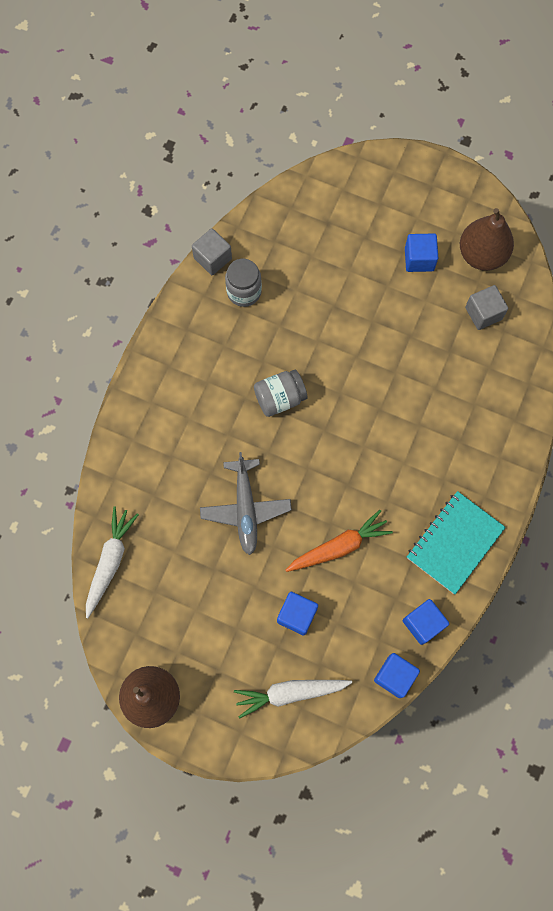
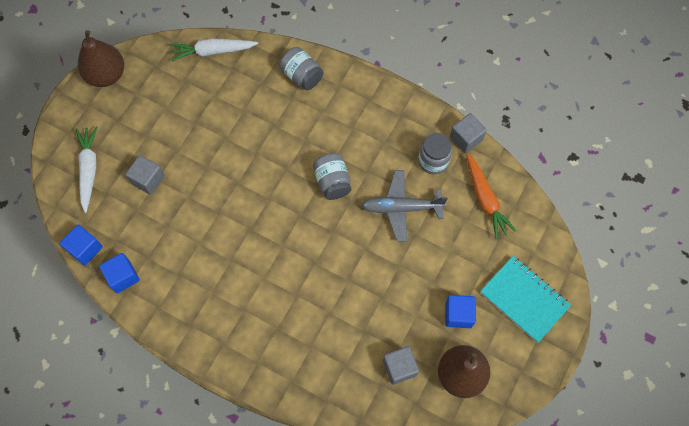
camera: 95 degrees right, 5 degrees down
(110, 562) = (213, 51): white carrot -> white carrot turned 150 degrees clockwise
(140, 447) = (302, 76): none -> grey jar
(245, 509) = (240, 148): grey plane -> grey plane (401, 208)
(297, 615) = (148, 180): blue cube -> grey cube
(339, 546) = (198, 217): orange carrot -> orange carrot (485, 199)
(455, 543) = (186, 311): turquoise notebook -> turquoise notebook (524, 299)

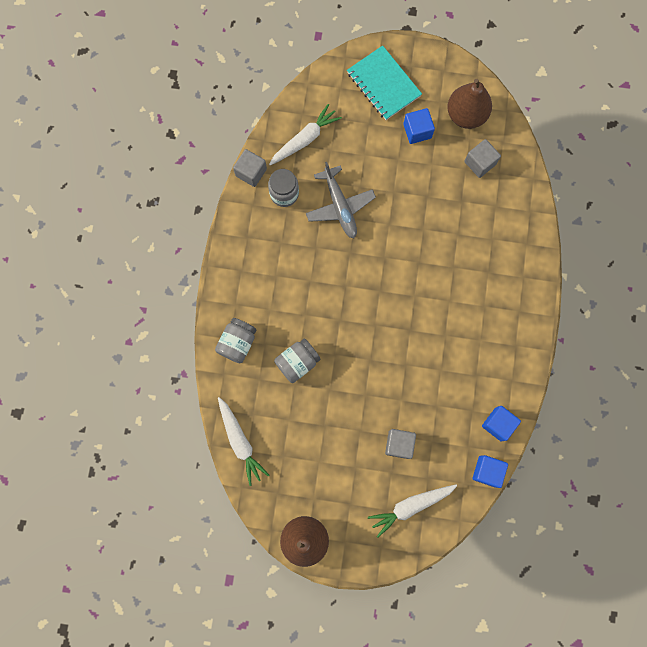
camera: 110 degrees left, 10 degrees up
(332, 182) = (337, 274): grey jar -> grey jar (297, 362)
(485, 199) = (305, 139): orange carrot -> white carrot
(524, 299) = (383, 84): turquoise notebook -> turquoise notebook turned 60 degrees counterclockwise

